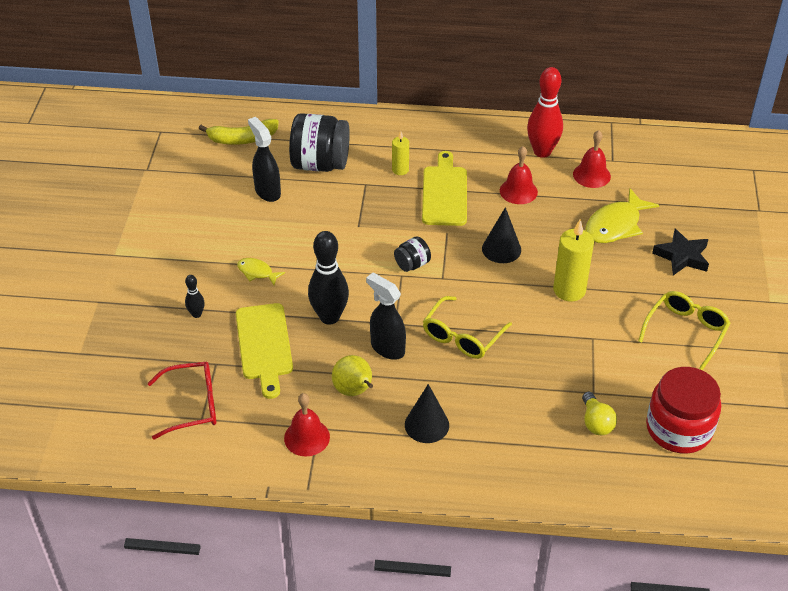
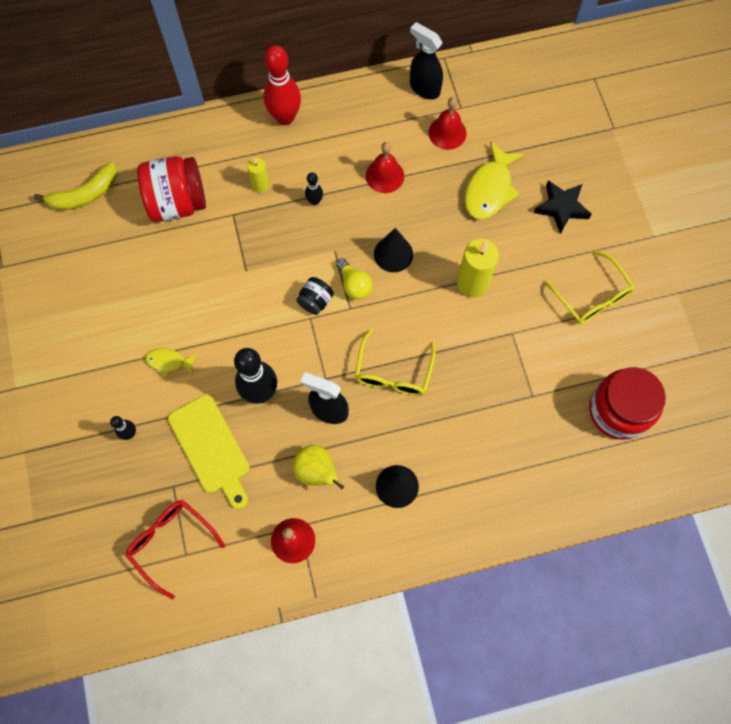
camera: 20 degrees left, 25 degrees up
(193, 405) = (171, 542): red glasses -> red glasses turned 105 degrees counterclockwise
(267, 191) = (138, 256): black spray bottle -> black spray bottle (424, 88)
(320, 164) = (178, 202): black jar -> red jar
(444, 193) = (314, 201): yellow cutting board -> black bowling pin
(542, 152) = (390, 117): red bowling pin -> red bowling pin (285, 117)
(596, 422) = (545, 429): yellow light bulb -> yellow light bulb (354, 285)
(686, 331) = (592, 296): yellow glasses -> yellow glasses turned 135 degrees clockwise

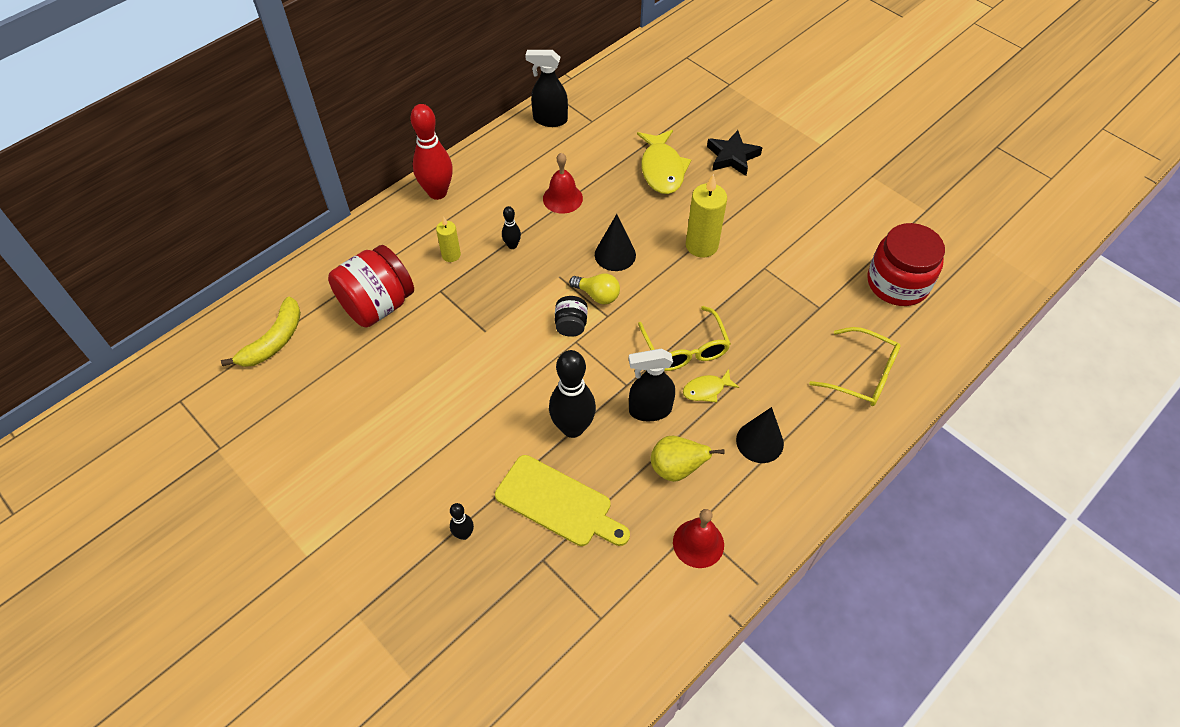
camera: 30 degrees left, 15 degrees down
(169, 362) = (461, 447): yellow fish -> yellow fish (706, 389)
(171, 542) = (577, 615): red glasses -> none
(447, 133) = (594, 143): red bell -> none
(592, 296) = (808, 209): yellow glasses -> yellow glasses (862, 375)

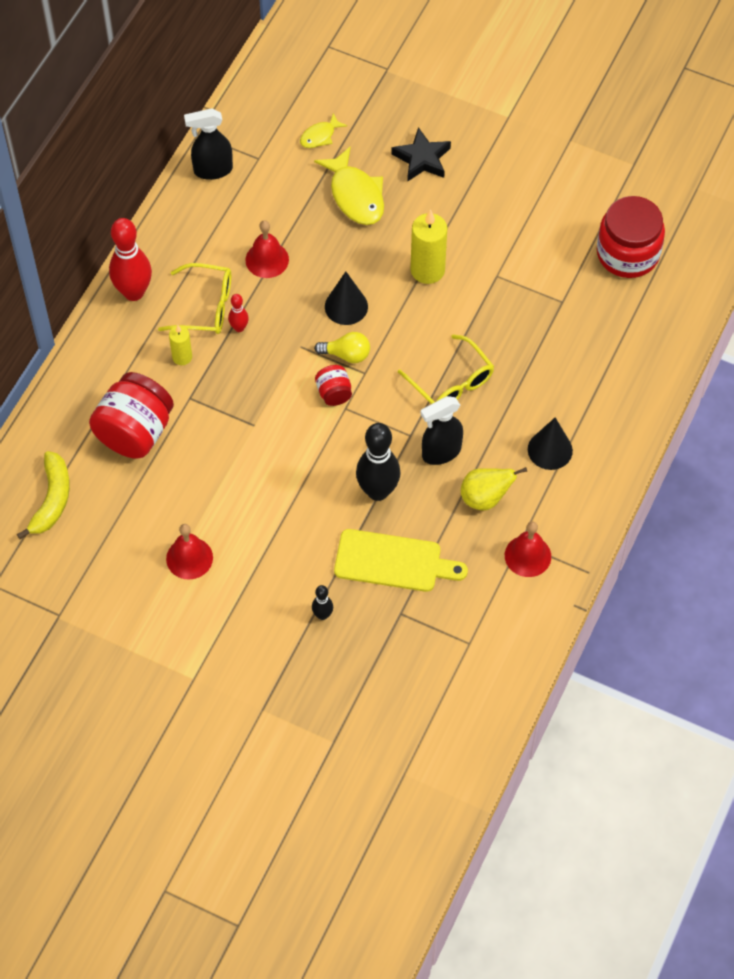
camera: 20 degrees left, 5 degrees up
(365, 434) = (189, 558): none -> red bell
(512, 245) = (239, 328): black bowling pin -> red bowling pin
(571, 325) = (334, 393): black jar -> red jar
(706, 389) = (485, 416): yellow fish -> yellow fish (320, 136)
(862, 375) = (621, 357): yellow glasses -> yellow glasses (205, 307)

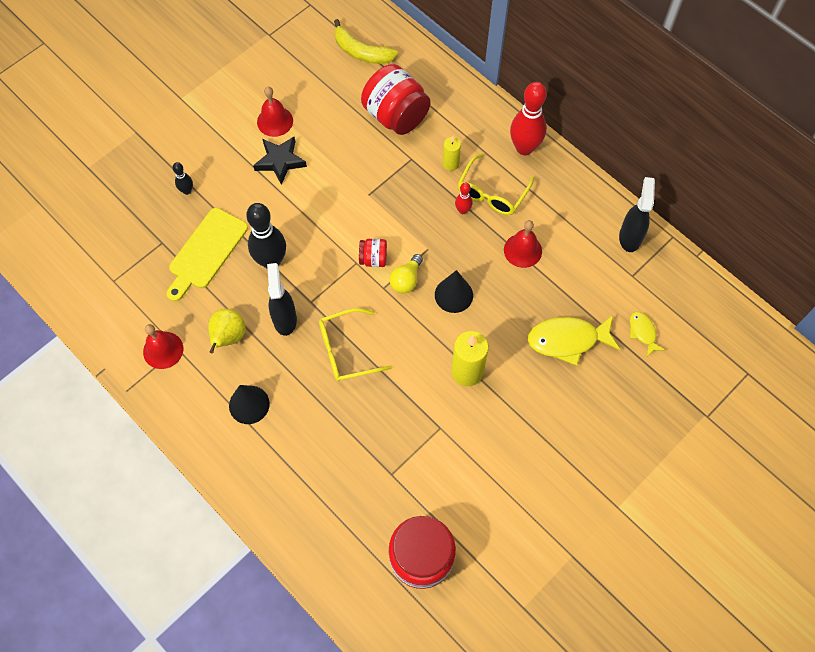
camera: 110 degrees right, 5 degrees up
(422, 159) = (591, 410): black star -> black star (280, 161)

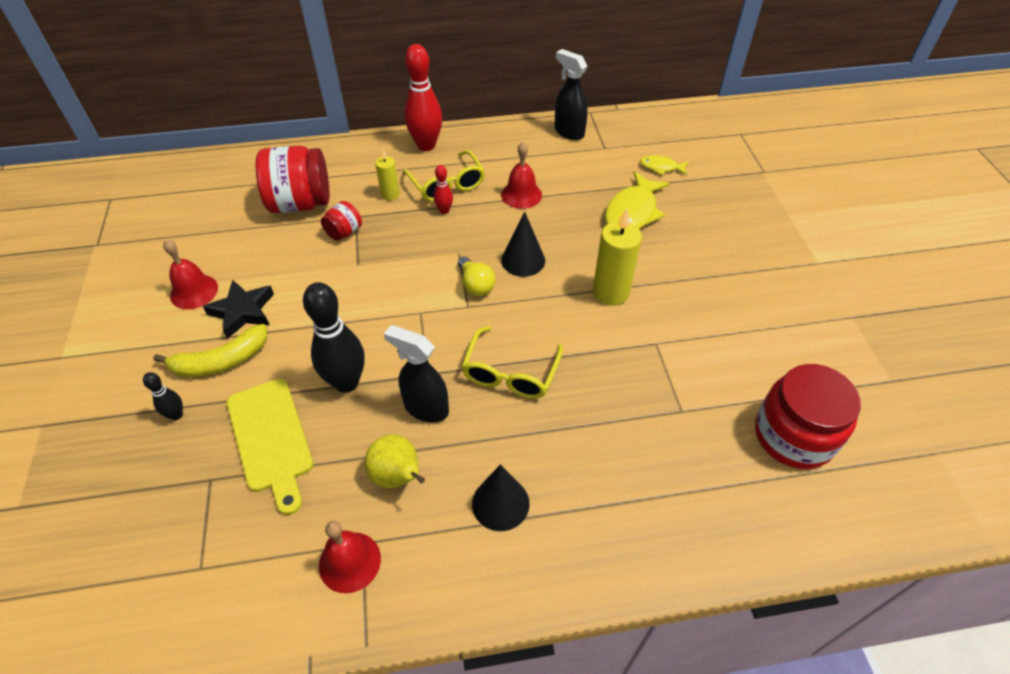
camera: 55 degrees left, 15 degrees down
(361, 52) = (207, 191): yellow banana -> yellow banana (221, 361)
(373, 259) = (429, 297): red jar -> red jar (344, 232)

